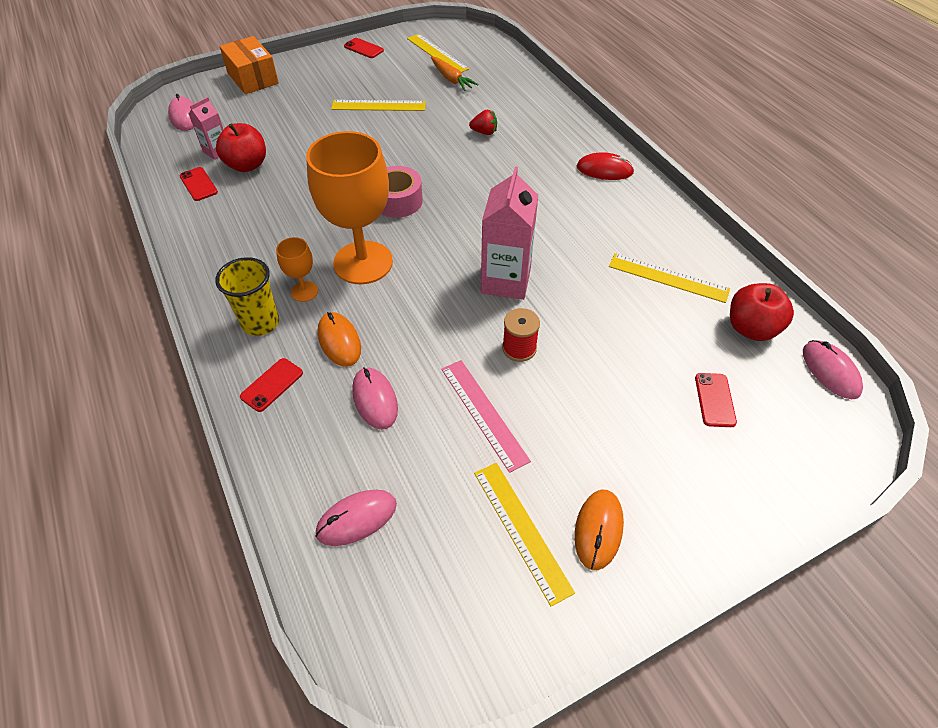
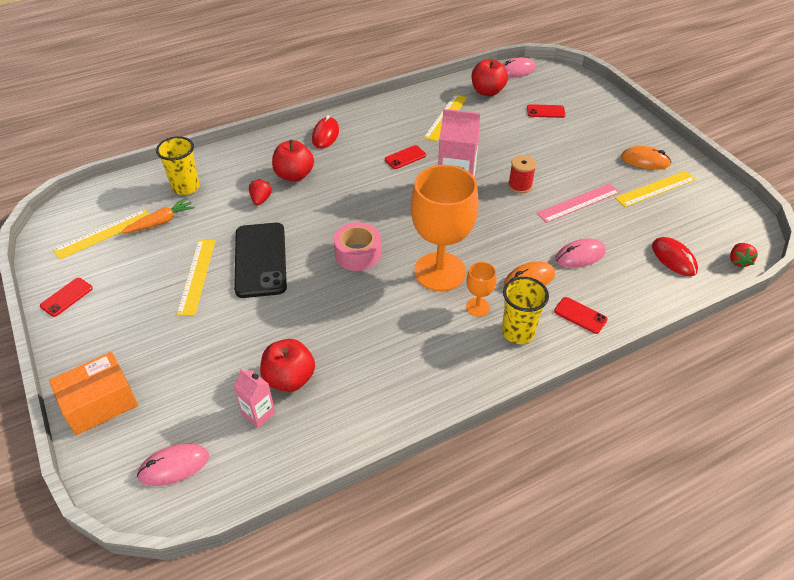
camera: 90 degrees left, 5 degrees down
(198, 184) = (320, 419): red phone -> red phone (405, 157)
(339, 619) = (738, 261): none -> red strawberry
(357, 519) = (674, 258): pink mouse -> red mouse
(395, 139) = (260, 260): none -> black phone
(501, 87) = (186, 187): none -> yellow cup
(525, 151) = (294, 175): none -> red apple

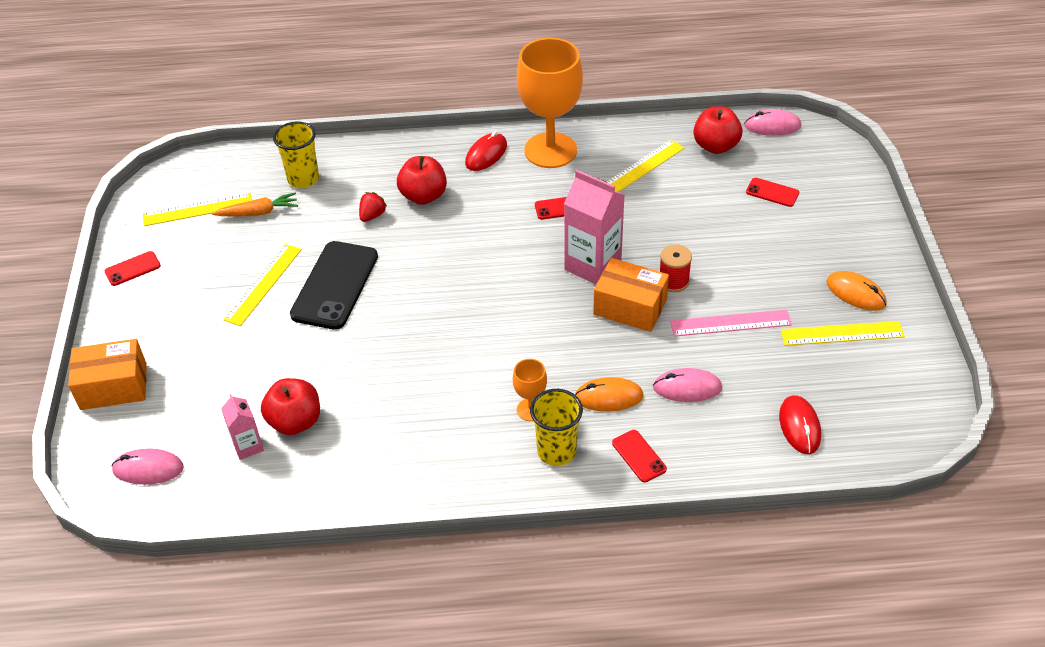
camera: 25 degrees right, 0 degrees up
(358, 254) = (439, 309): pink tape -> none
(440, 272) = (515, 357): orange goblet -> orange goblet (550, 150)
(501, 212) = (630, 307): none -> orange box
(738, 261) = (879, 455): red strawberry -> none

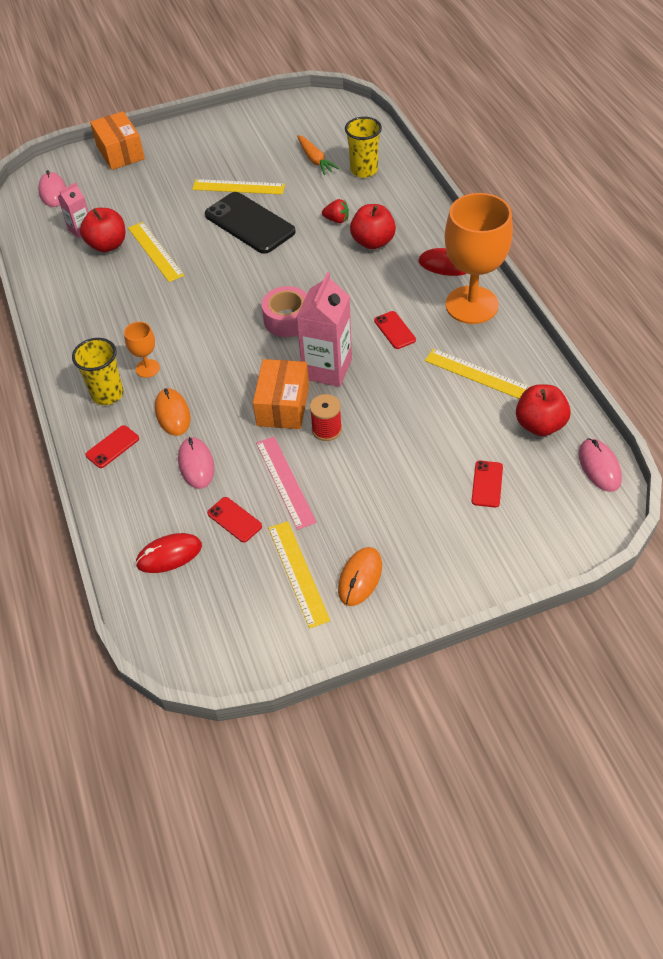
camera: 75 degrees right, 5 degrees up
(133, 269) = (232, 122): red phone -> red phone (234, 520)
(197, 209) = (306, 130): yellow ruler -> yellow ruler (155, 251)
(335, 285) = (249, 223): black phone -> black phone turned 45 degrees clockwise
(508, 282) = (287, 319): none -> pink tape

